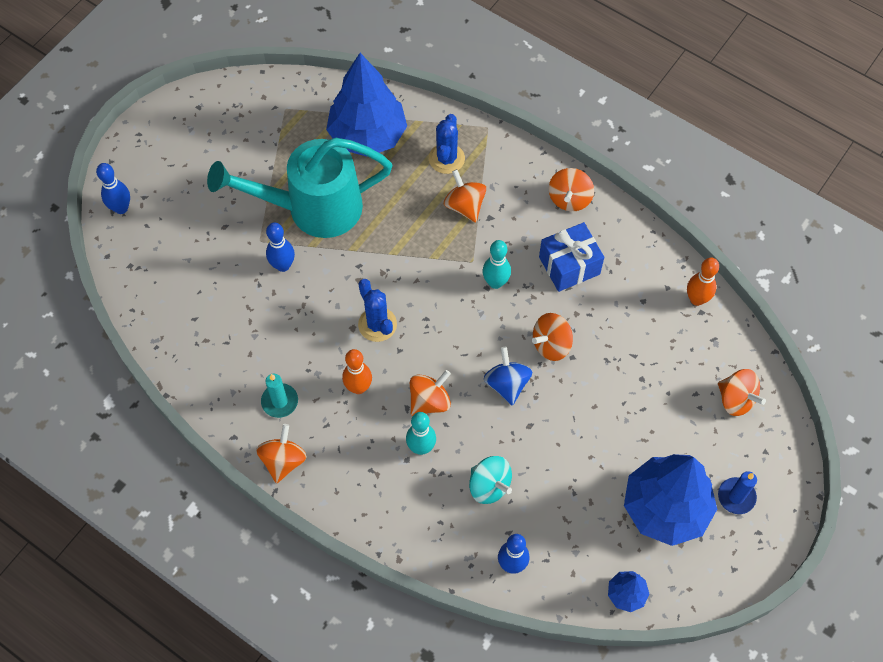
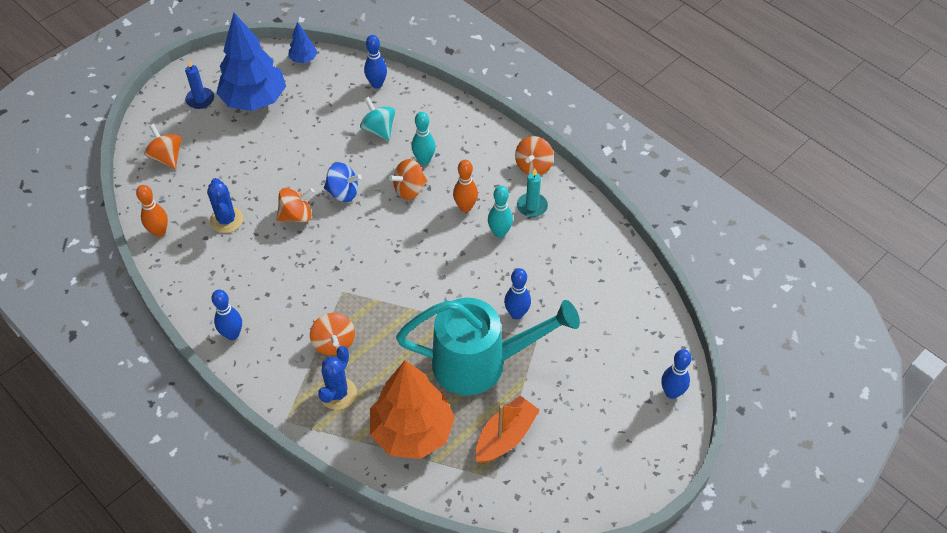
camera: 170 degrees left, 10 degrees down
(280, 144) = (505, 436): none -> orange boat
(367, 135) = (412, 431): blue tree -> orange tree
(377, 324) = (440, 252): blue cactus -> blue cactus (226, 220)
(495, 282) = (327, 270): turquoise bowling pin -> turquoise bowling pin (499, 233)
(507, 384) = (343, 193): blue spinning top -> blue spinning top turned 75 degrees counterclockwise
(569, 199) = (232, 334): orange spinning top -> blue bowling pin
(569, 265) = (257, 275): blue gift -> none

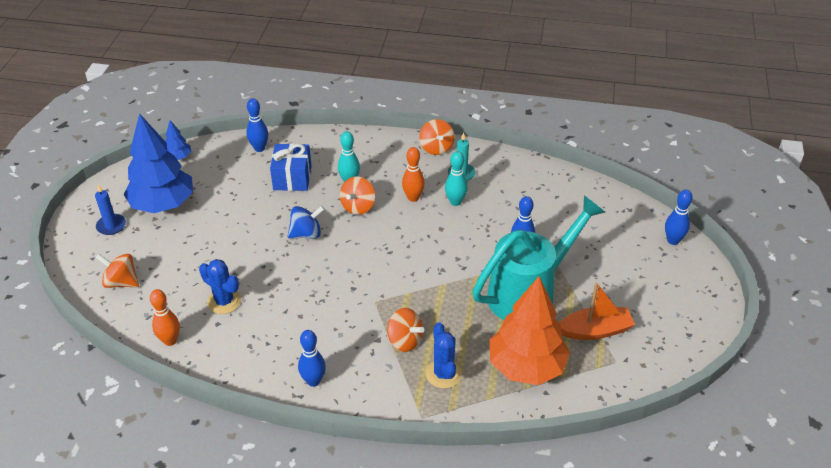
camera: 35 degrees left, 10 degrees down
(297, 215) = (283, 268): orange spinning top -> none
(379, 130) = (292, 178): turquoise spinning top -> blue gift
(505, 436) = (595, 330): orange boat -> orange boat turned 75 degrees clockwise

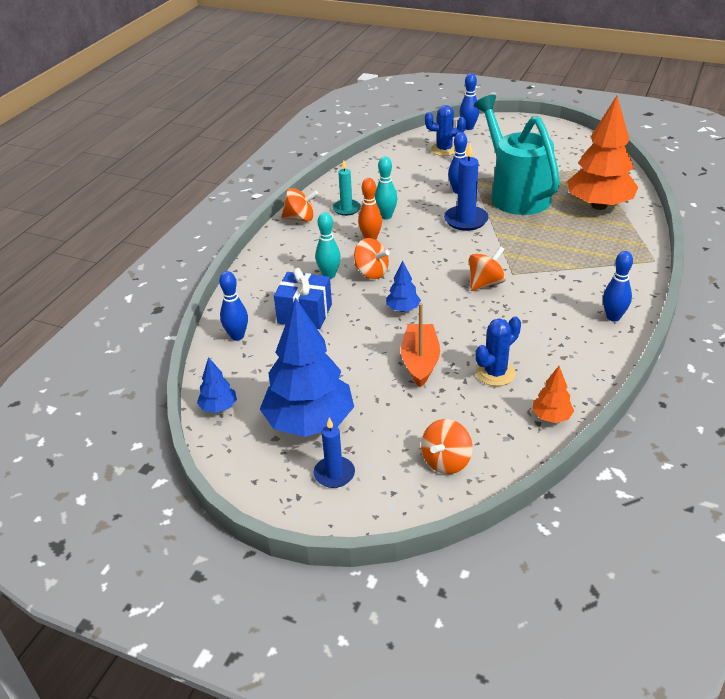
camera: 75 degrees left, 5 degrees down
(170, 340) = (551, 417): orange bowling pin -> orange tree
(306, 234) = (403, 309): blue spinning top -> blue tree
(404, 341) = (565, 261): orange spinning top -> orange spinning top (485, 283)
(443, 374) = (606, 245): blue cactus -> blue cactus (444, 149)
(464, 259) = (466, 220): none -> blue candle
(595, 330) = (562, 172): orange boat -> orange boat (420, 361)

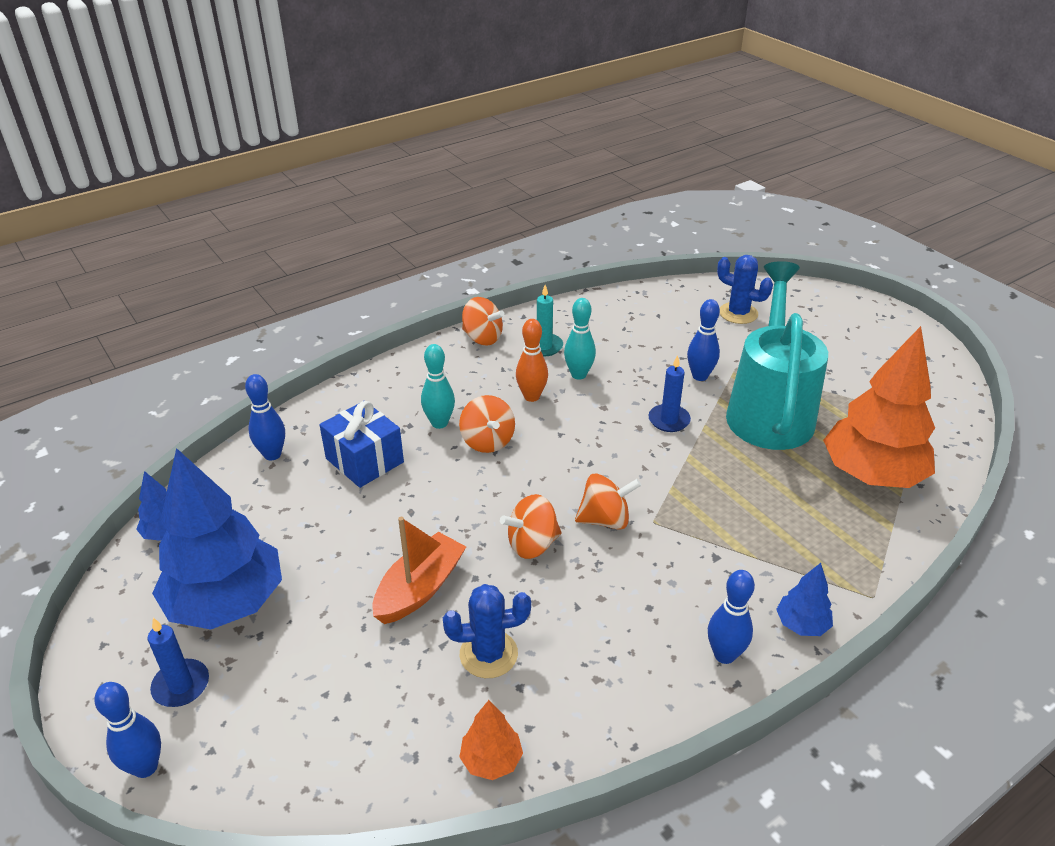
camera: 30 degrees right, 0 degrees up
(403, 309) = (473, 507): blue tree -> blue tree (801, 624)
(446, 461) = (307, 745): orange spinning top -> orange spinning top (532, 544)
(466, 220) = (669, 420): blue candle -> blue candle, size x0.66
(468, 127) = (799, 294): blue bowling pin -> blue bowling pin (145, 767)

